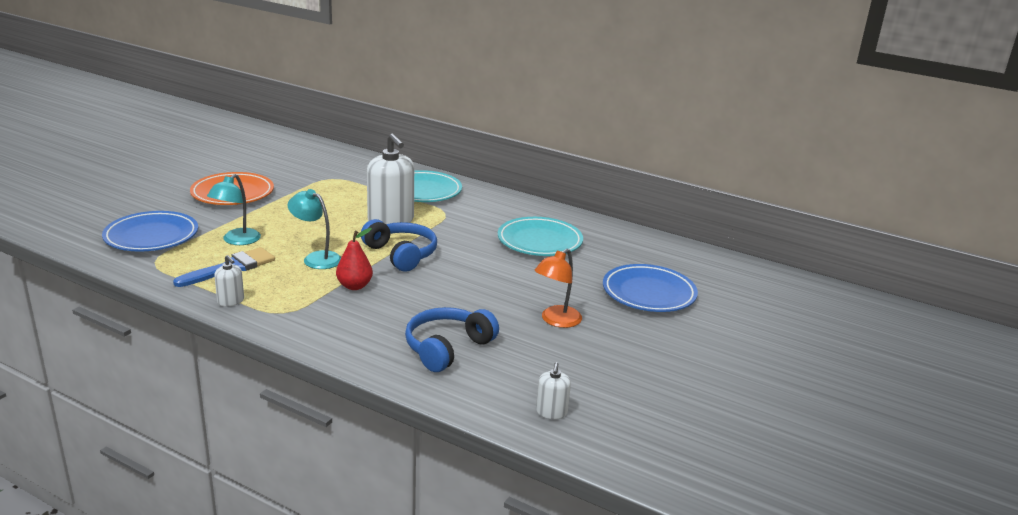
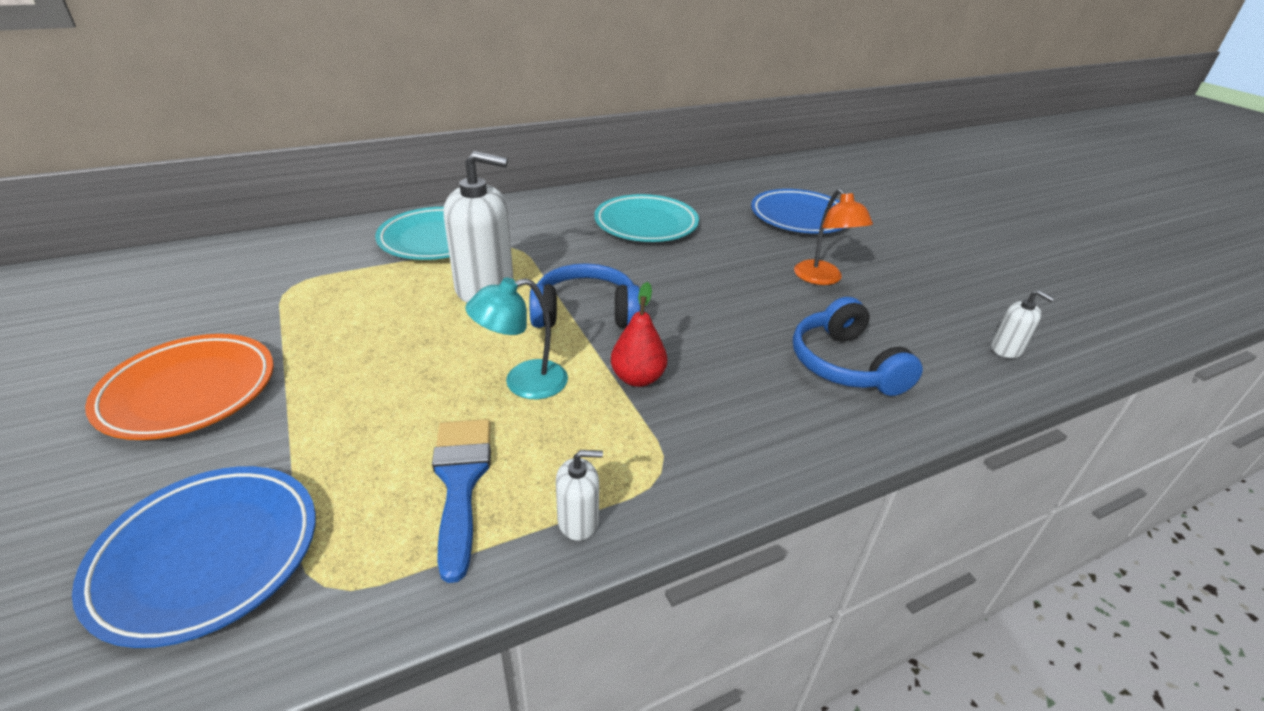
camera: 55 degrees left, 10 degrees up
(237, 241) = (371, 444): turquoise lamp -> none

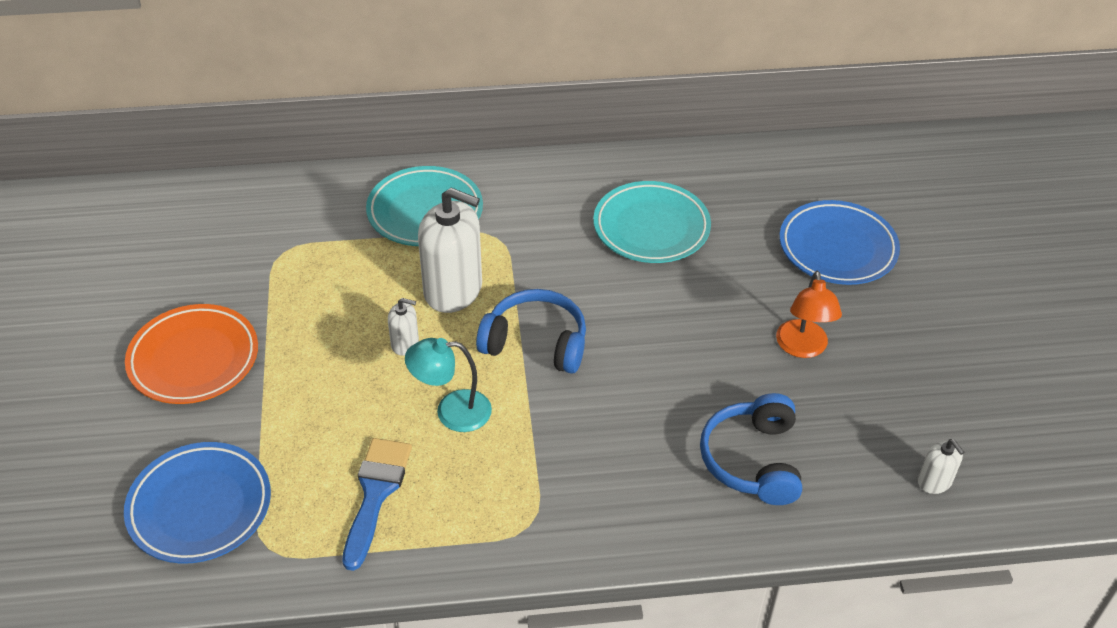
camera: 20 degrees right, 10 degrees up
(578, 521) = (449, 548): white soap dispenser -> white soap dispenser (405, 344)
(637, 378) = (551, 430): red pear -> none

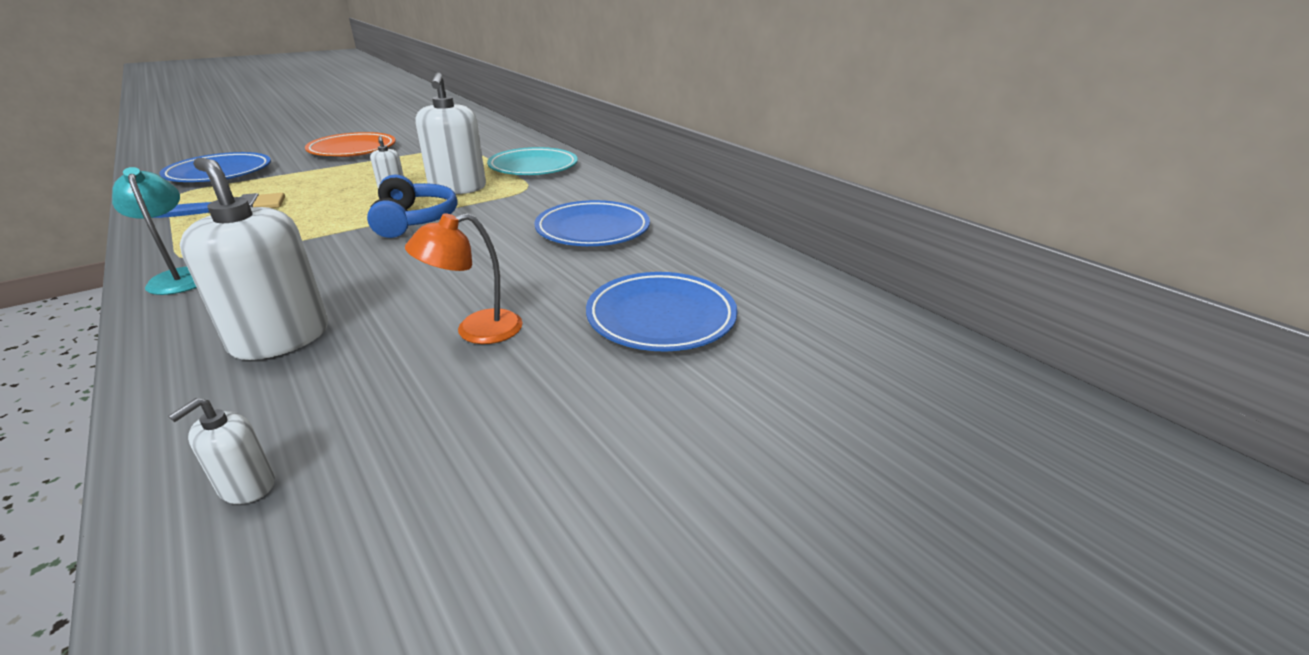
camera: 60 degrees right, 15 degrees down
(451, 411) = (323, 211): turquoise lamp -> turquoise lamp (180, 276)
(651, 227) = (593, 230): turquoise plate -> blue plate
(752, 460) = (280, 338): blue headphones -> white soap dispenser

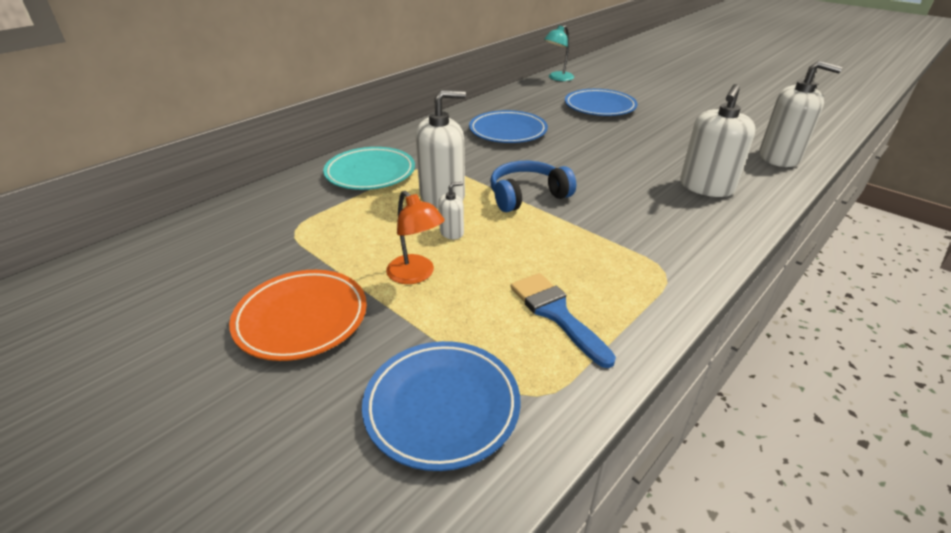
camera: 100 degrees left, 5 degrees up
(180, 276) = (691, 259): turquoise lamp -> turquoise lamp (557, 78)
(247, 486) = (779, 157): white soap dispenser -> white soap dispenser, size x2.13
(476, 331) = (648, 141): orange lamp -> orange lamp (416, 275)

